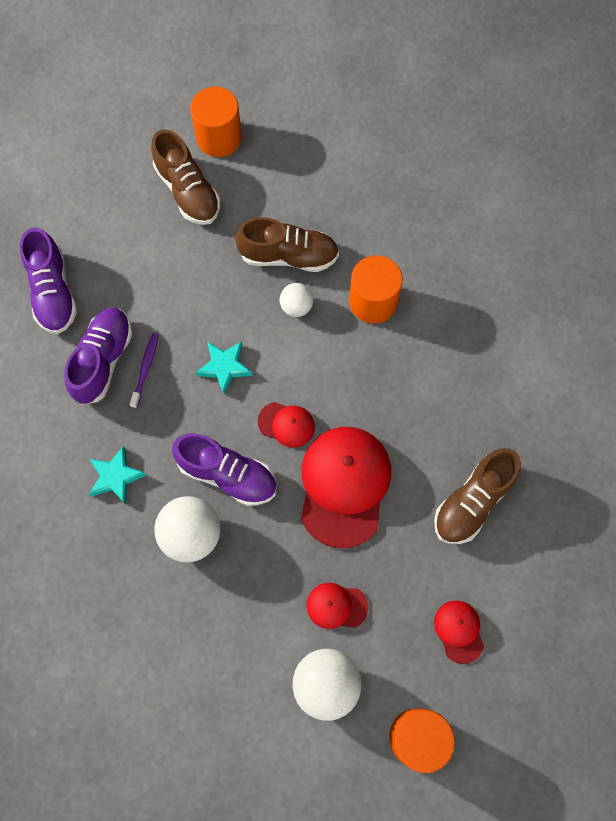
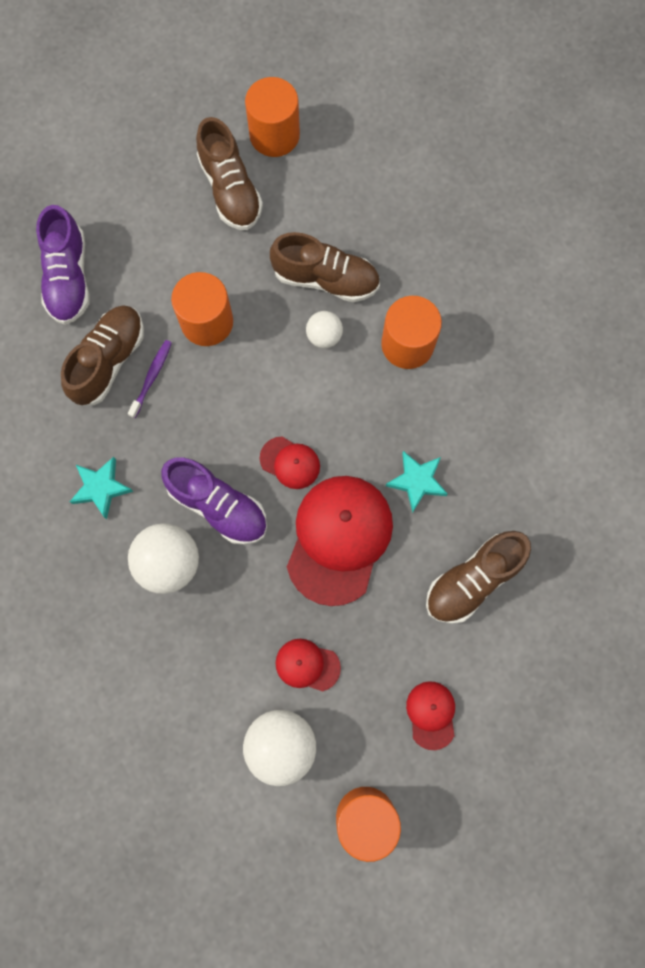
camera: 10 degrees right, 5 degrees up
(103, 360) = (109, 361): purple shoe -> brown shoe
(187, 311) = (207, 322): none -> orange cylinder
(224, 367) = (235, 389): turquoise star -> turquoise star (417, 481)

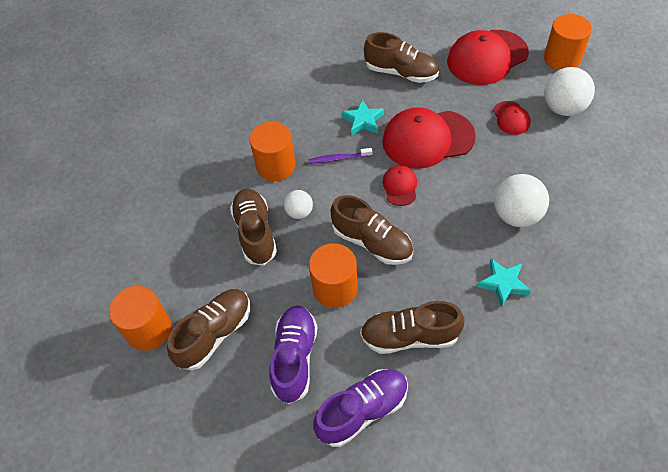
camera: 115 degrees left, 20 degrees down
(151, 377) = (401, 299): purple toothbrush -> purple toothbrush (338, 158)
(218, 506) = (458, 209): purple shoe -> purple shoe (295, 358)
(236, 389) = (372, 242): none -> brown shoe
(431, 714) = (487, 57): red cap -> red cap, size x2.07

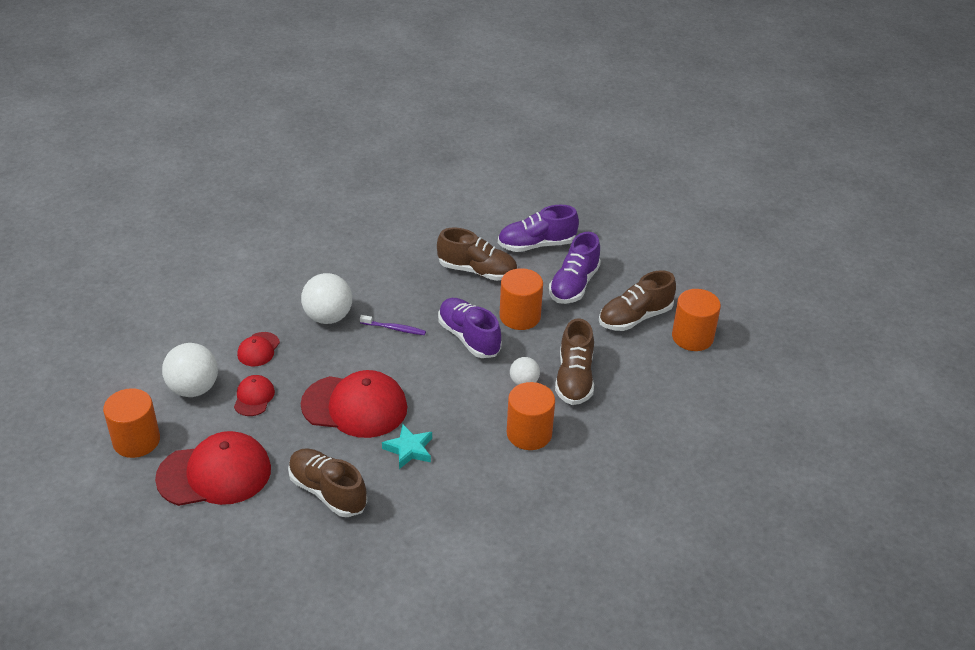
camera: 165 degrees left, 15 degrees down
(338, 158) = (459, 418): purple toothbrush -> purple toothbrush (394, 328)
(372, 242) = (469, 338): brown shoe -> purple shoe
(400, 186) = (414, 373): red cap -> red cap (258, 349)
(503, 283) = (380, 278): turquoise star -> none

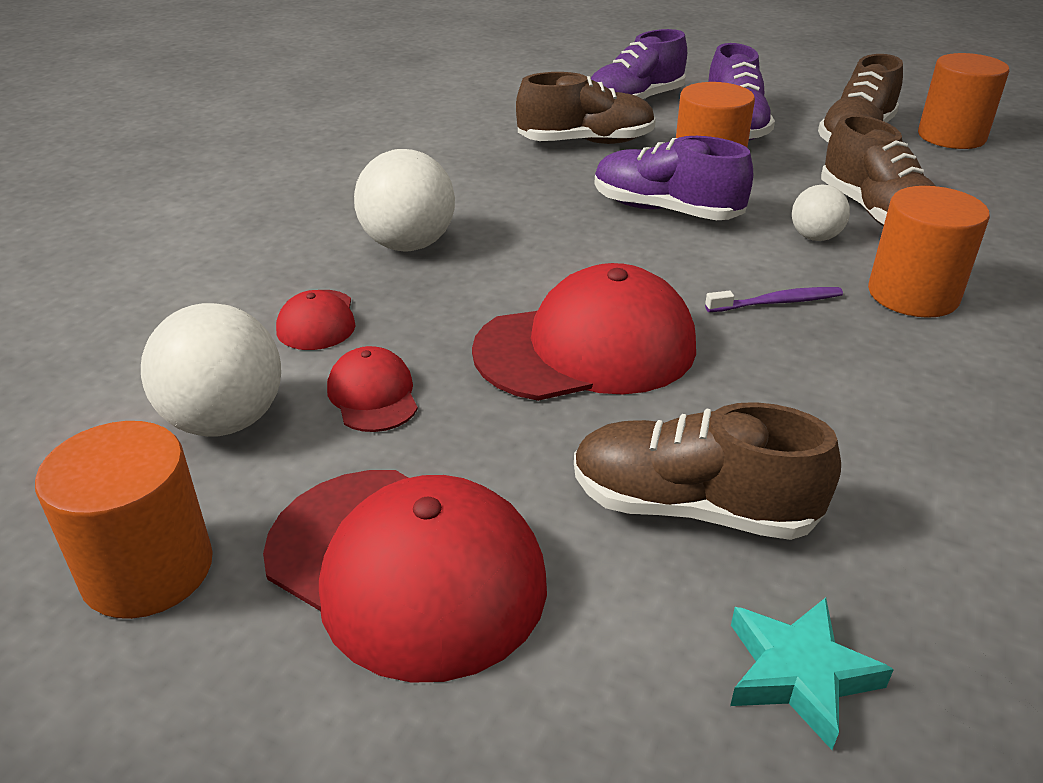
camera: 25 degrees left, 5 degrees down
(215, 474) = (405, 568): red cap -> red cap turned 75 degrees clockwise
(394, 328) = (536, 230): purple toothbrush -> purple toothbrush (777, 302)
(409, 449) = (758, 380): turquoise star -> turquoise star (799, 674)

